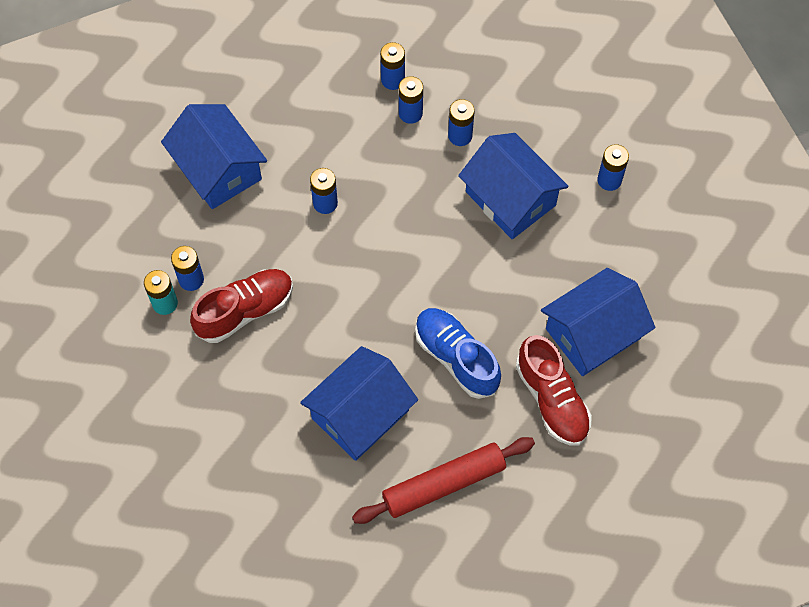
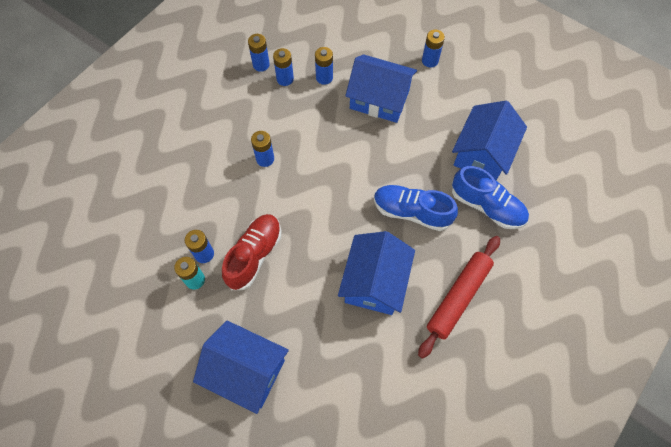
camera: 30 degrees left, 0 degrees up
(218, 169) = (179, 172): blue house -> blue house (246, 371)
(552, 399) = (487, 206): red shoe -> blue shoe

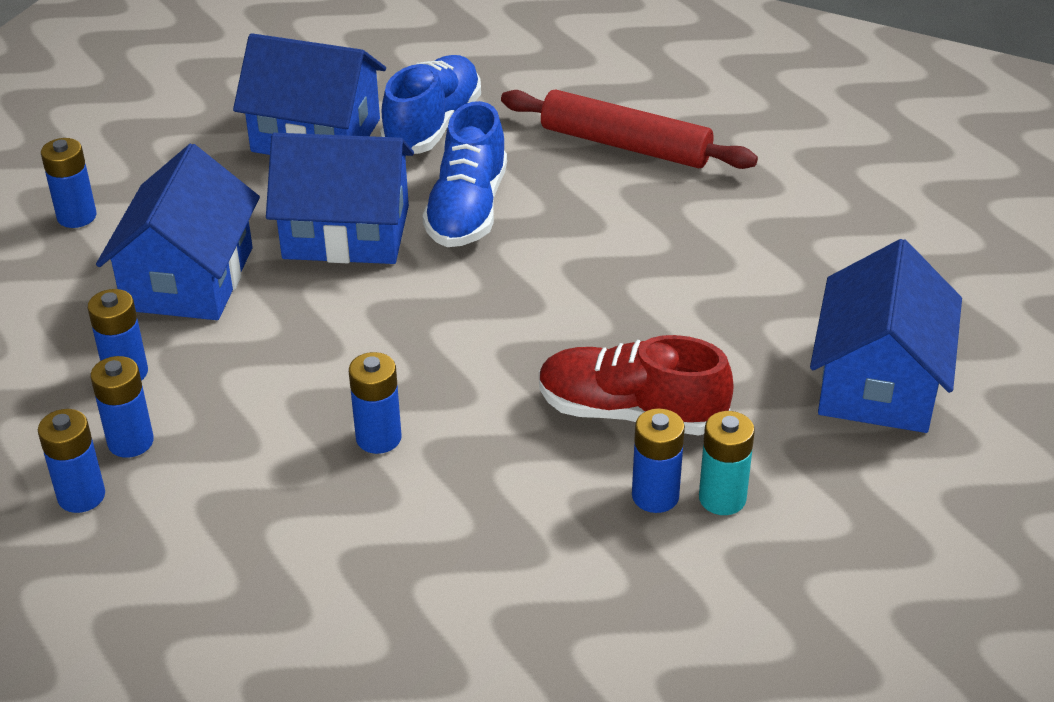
camera: 100 degrees left, 25 degrees down
(375, 282) = (631, 240): blue house -> blue house (346, 232)

